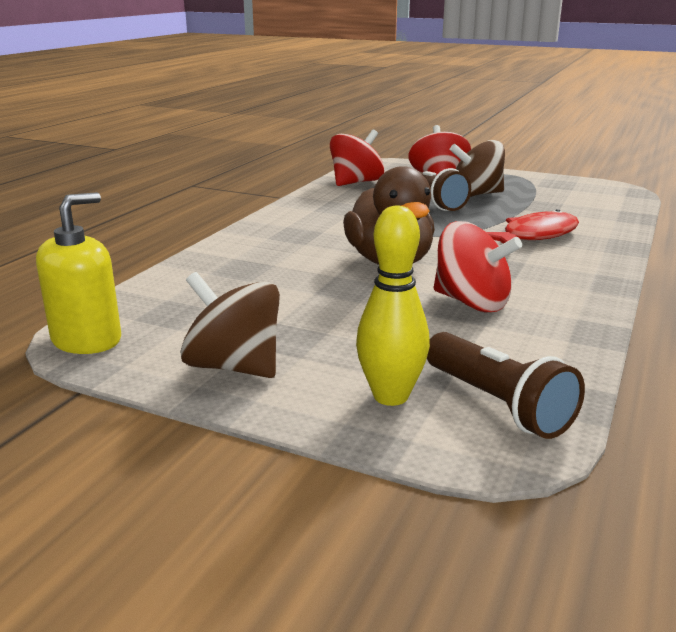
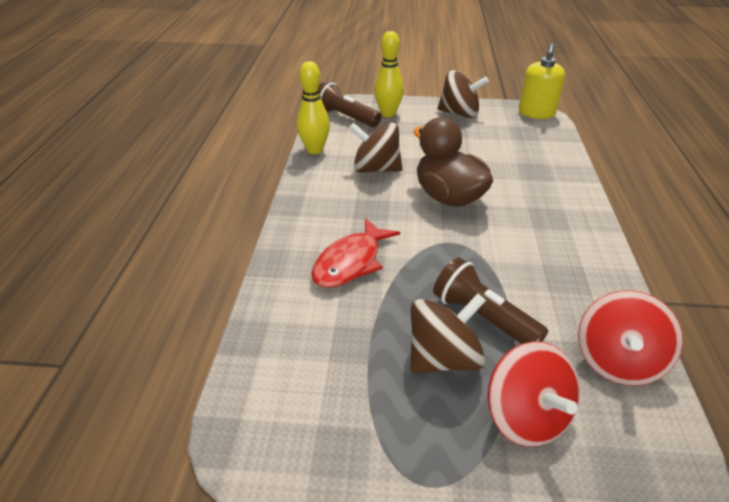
camera: 160 degrees right, 15 degrees up
(472, 302) = (376, 169): red spinning top -> brown spinning top
(576, 345) = (314, 150): none -> yellow bowling pin

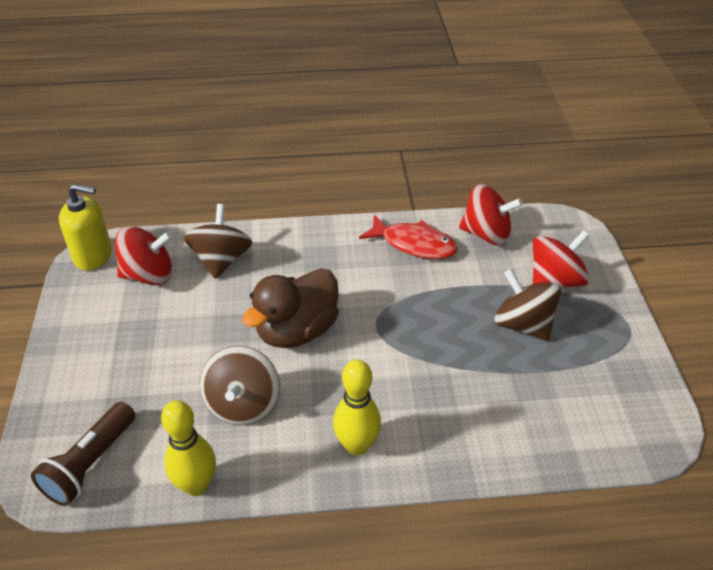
camera: 100 degrees left, 5 degrees up
(351, 262) = (430, 401): red fish -> red fish (414, 244)
(388, 113) = (80, 410): yellow bowling pin -> yellow bowling pin (357, 445)
(459, 113) = (88, 328): brown spinning top -> brown spinning top (221, 260)
(483, 317) = (470, 302): brown flashlight -> none
(516, 134) = (149, 275): none -> red spinning top

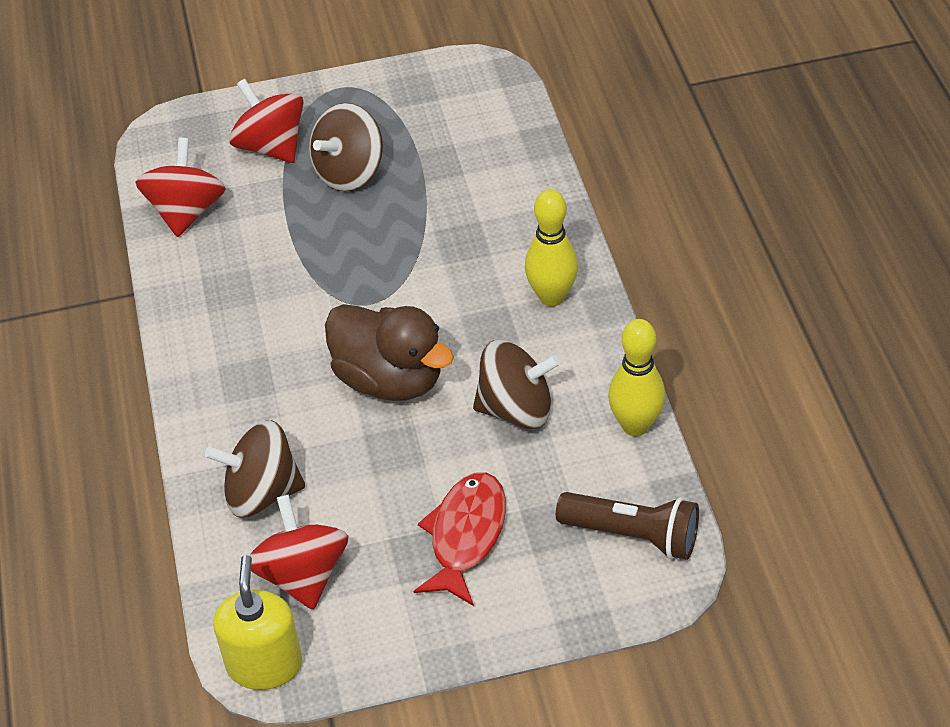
camera: 95 degrees left, 5 degrees up
(414, 244) = (212, 282): red fish -> red fish (465, 535)

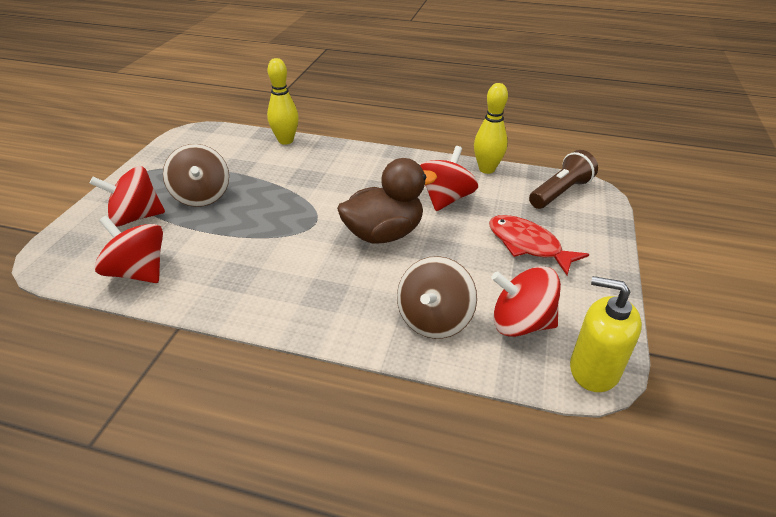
camera: 65 degrees left, 10 degrees down
(516, 408) = (446, 199): brown spinning top -> red spinning top
(551, 296) = (377, 164): yellow bowling pin -> yellow bowling pin (285, 141)

